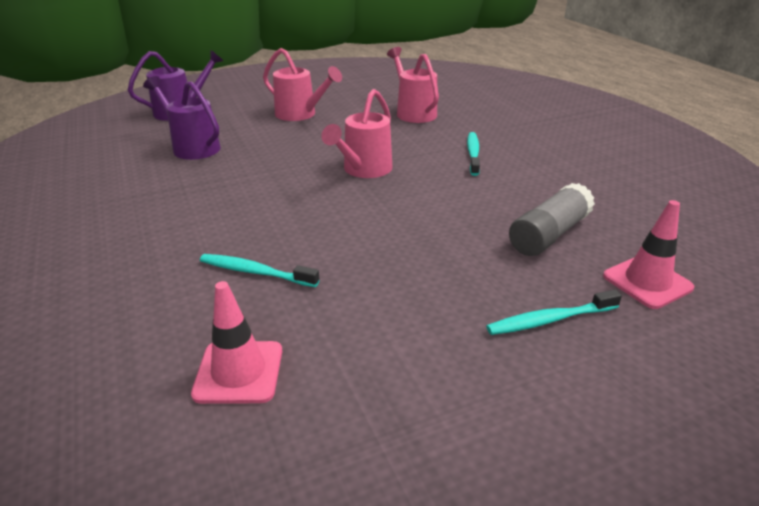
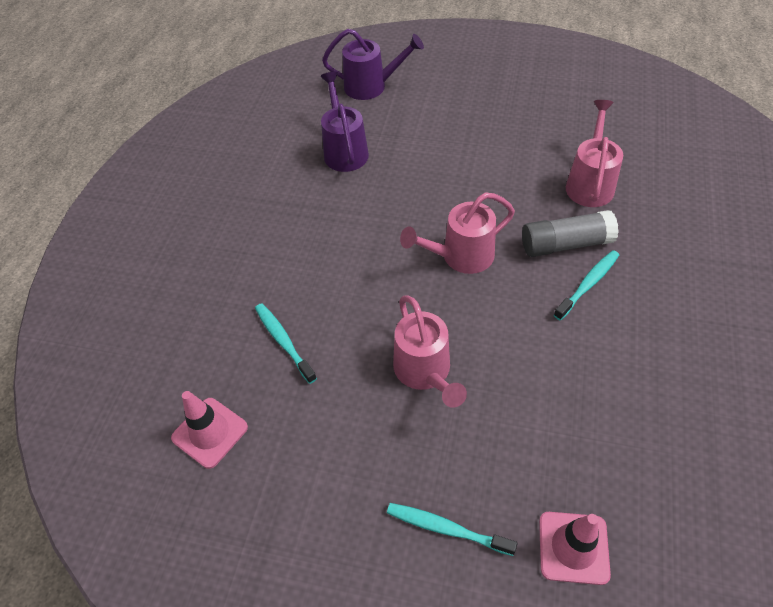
camera: 40 degrees right, 20 degrees up
(301, 115) = (473, 138): pink watering can -> pink watering can (425, 373)
(549, 234) = (546, 438): grey glue stick -> grey glue stick (565, 244)

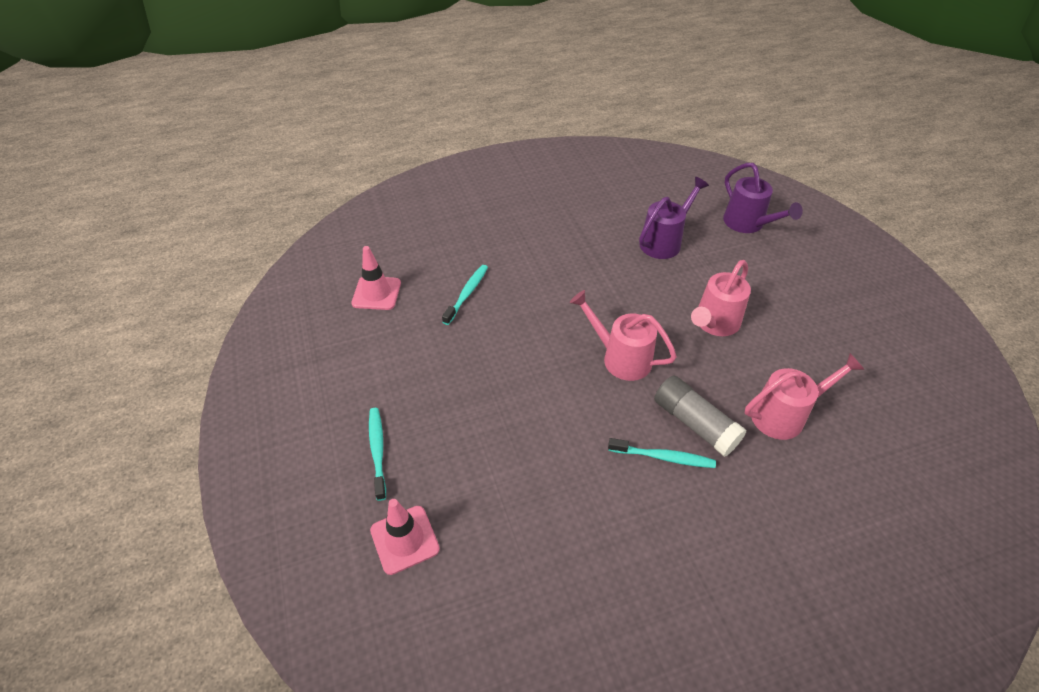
camera: 55 degrees right, 5 degrees down
(425, 373) = (495, 383): pink watering can -> pink watering can (714, 324)

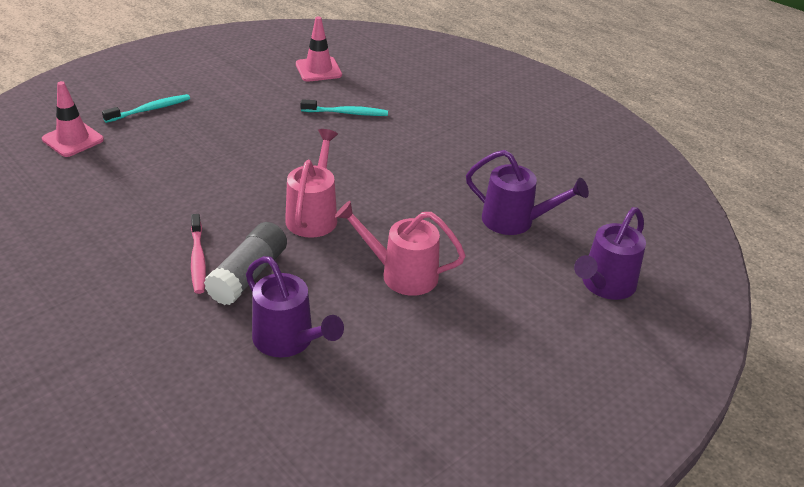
camera: 65 degrees right, 10 degrees down
(663, 457) = (198, 259): turquoise toothbrush -> pink toothbrush
(785, 415) = (289, 341): pink watering can -> purple watering can

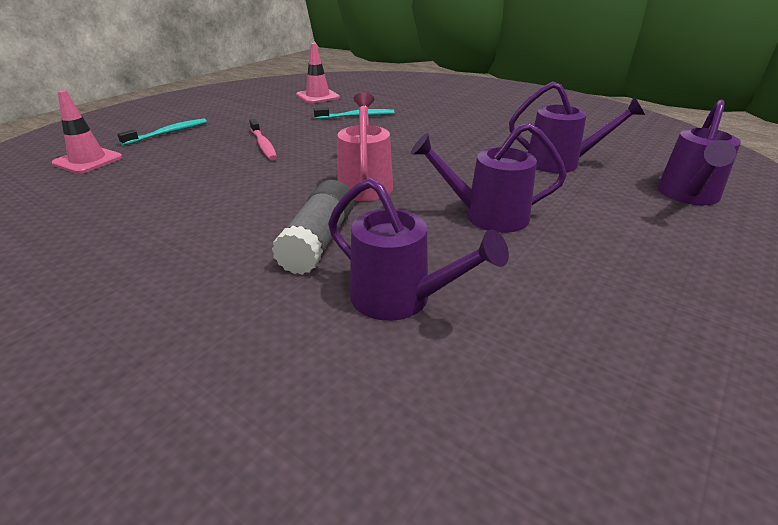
camera: 10 degrees left, 5 degrees down
(198, 259) = (253, 236): pink toothbrush -> pink toothbrush (263, 145)
(400, 274) = (486, 216): pink watering can -> purple watering can

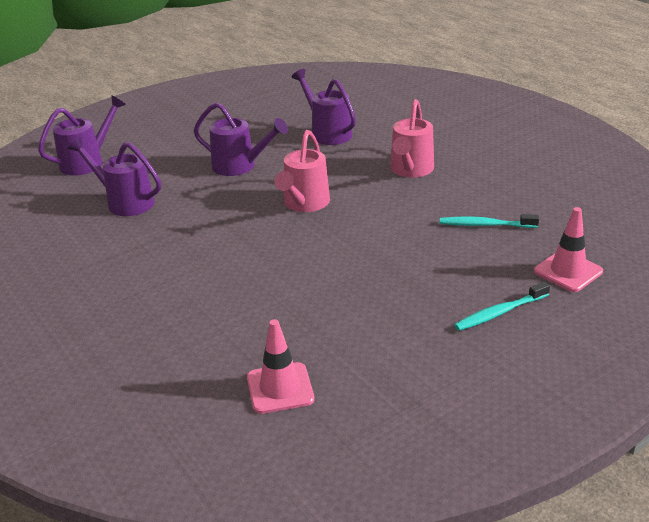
camera: 160 degrees left, 0 degrees up
(236, 242) = (410, 170): none -> pink watering can
(263, 145) = (383, 270): pink toothbrush -> none
(319, 242) = (358, 164): grey glue stick -> none
(356, 116) = (253, 312): turquoise toothbrush -> turquoise toothbrush (485, 225)

